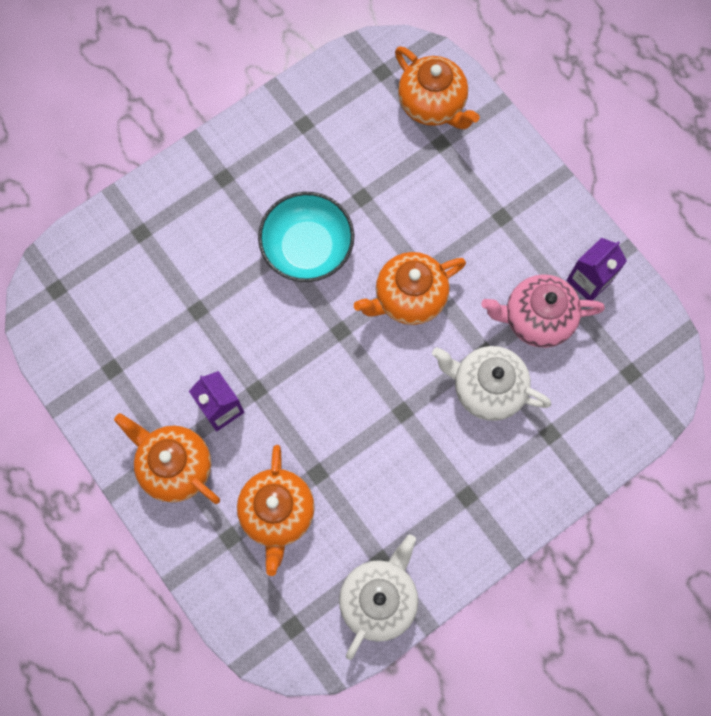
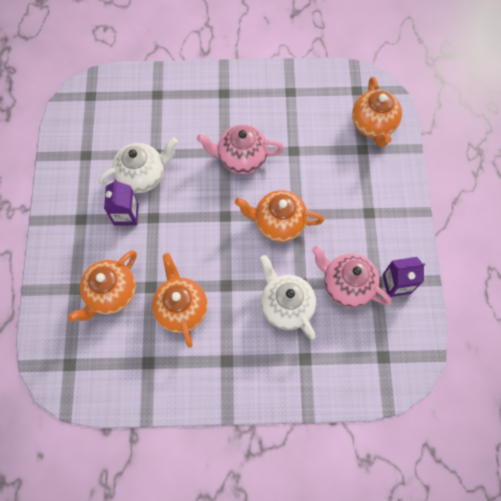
camera: 35 degrees right, 5 degrees down
(175, 466) = (77, 229): orange teapot -> orange teapot (181, 308)
(307, 247) = (241, 158): turquoise bowl -> pink teapot
(379, 599) = (129, 384): white teapot -> white teapot (143, 176)

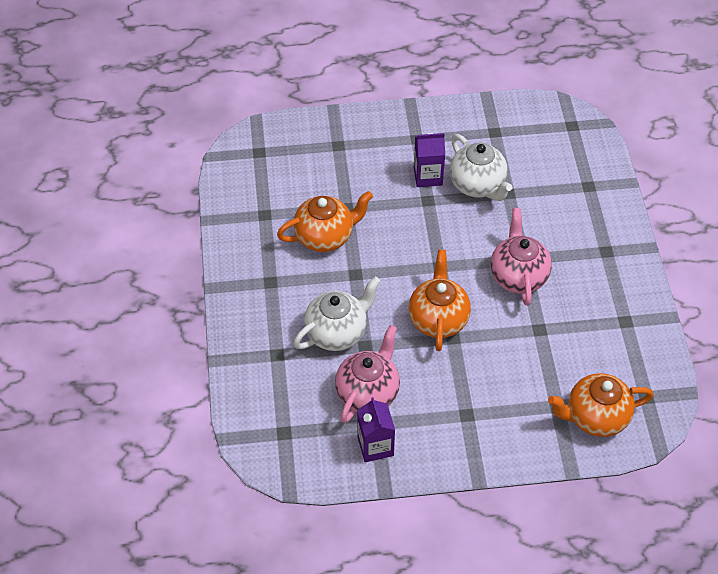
camera: 85 degrees right, 15 degrees down
(111, 293) = (335, 175): orange teapot -> none

